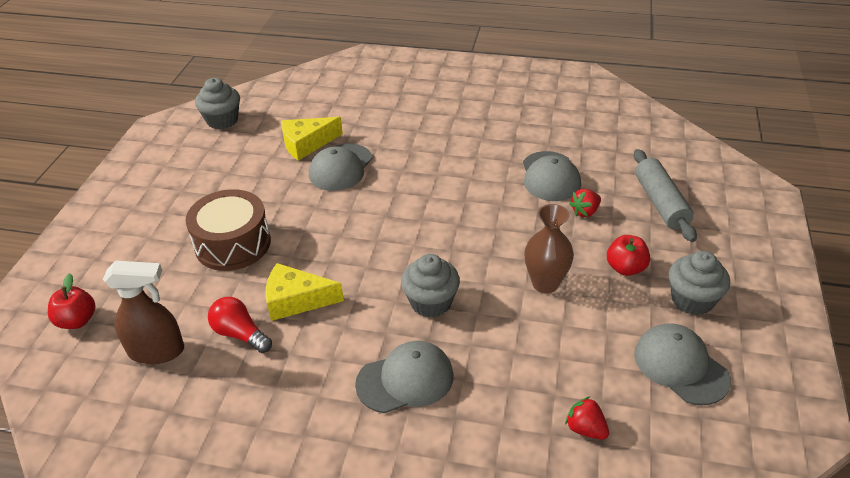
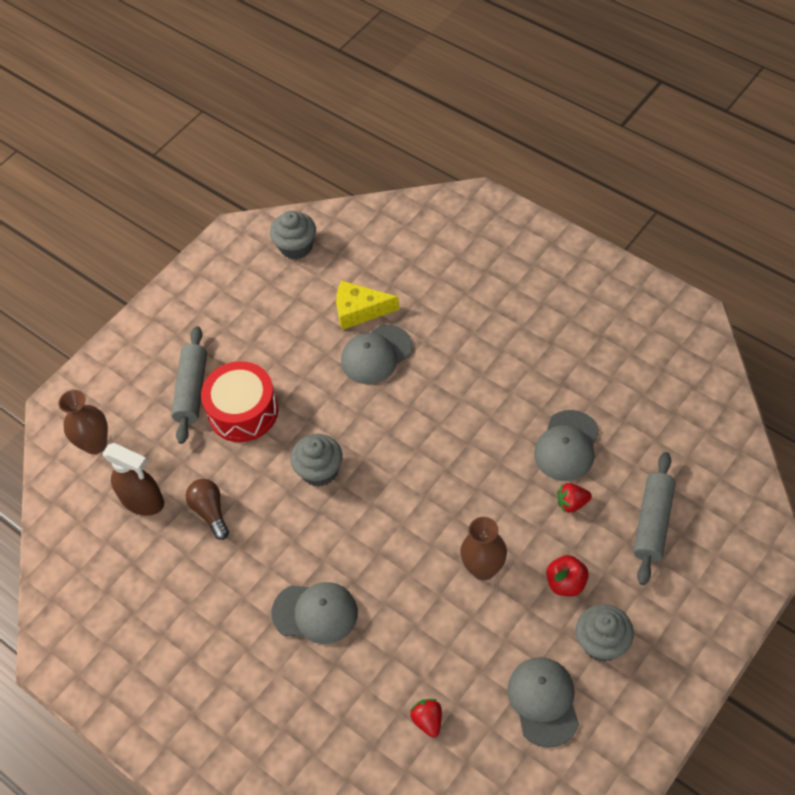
camera: 30 degrees right, 15 degrees up
(77, 320) = (95, 444): red apple -> brown vase
(170, 244) = (192, 390): none -> grey rolling pin
(233, 244) = (243, 411): brown drum -> red drum
(240, 334) = (210, 512): red light bulb -> brown light bulb
(296, 300) = (268, 496): yellow cheese -> none
(431, 302) = (375, 546): grey cupcake -> grey cupcake (319, 471)

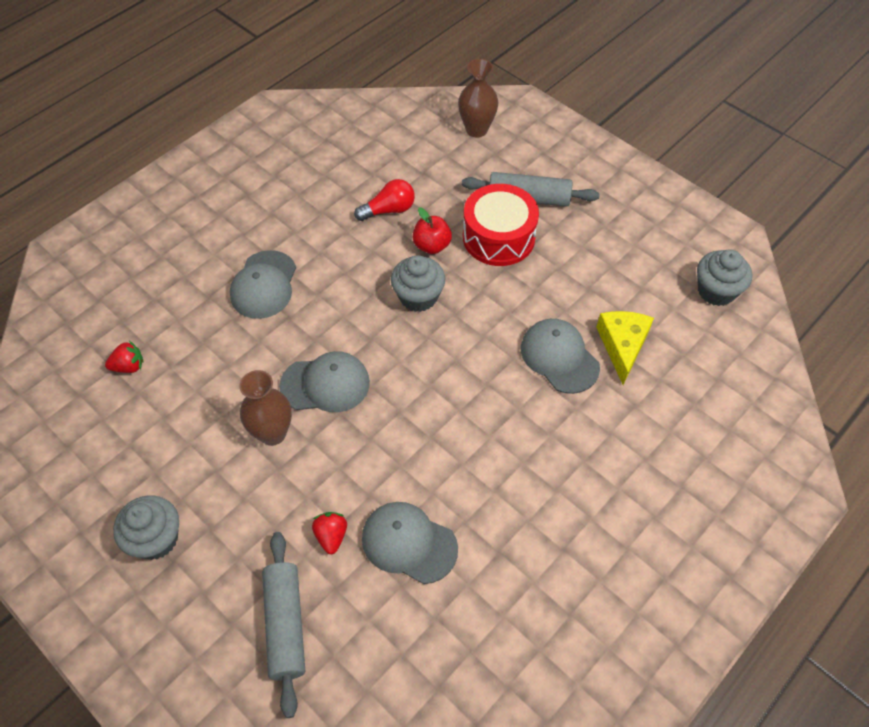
camera: 90 degrees right, 0 degrees up
(143, 501) = (410, 162): brown spray bottle -> none
(210, 512) = (389, 210): brown light bulb -> red light bulb
(543, 701) = (112, 470): grey cap -> grey cap (325, 384)
(566, 583) = (234, 513): red apple -> red apple (432, 245)
(652, 523) = (286, 625): grey rolling pin -> grey rolling pin turned 60 degrees clockwise

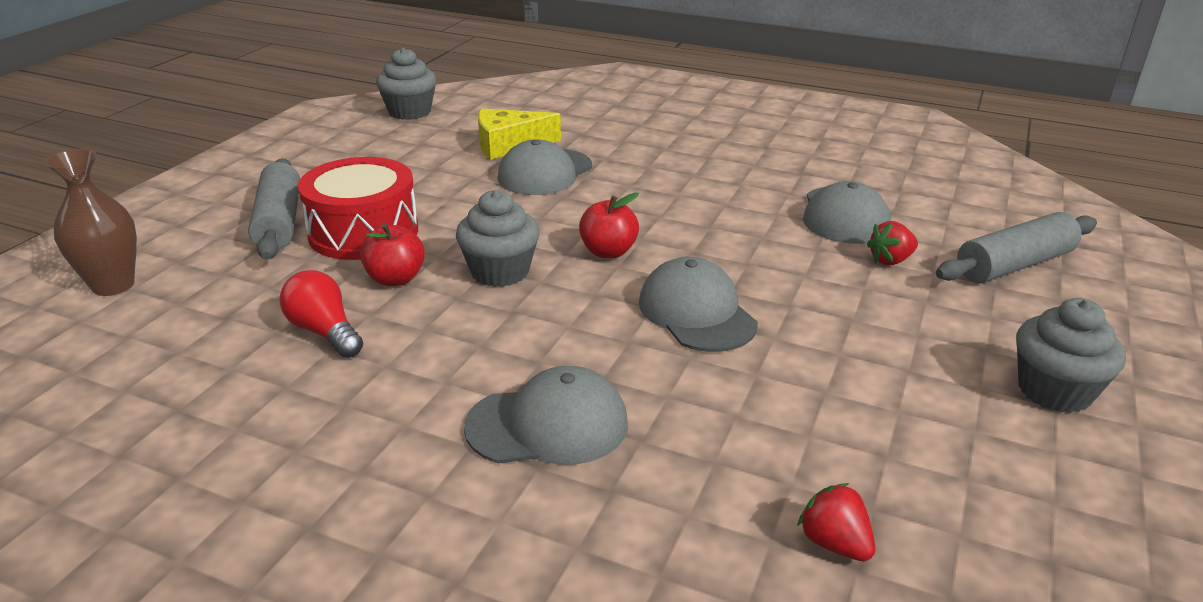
camera: 110 degrees left, 25 degrees down
(272, 433) = (808, 336): brown vase -> none
(419, 361) = (608, 252): none -> red apple

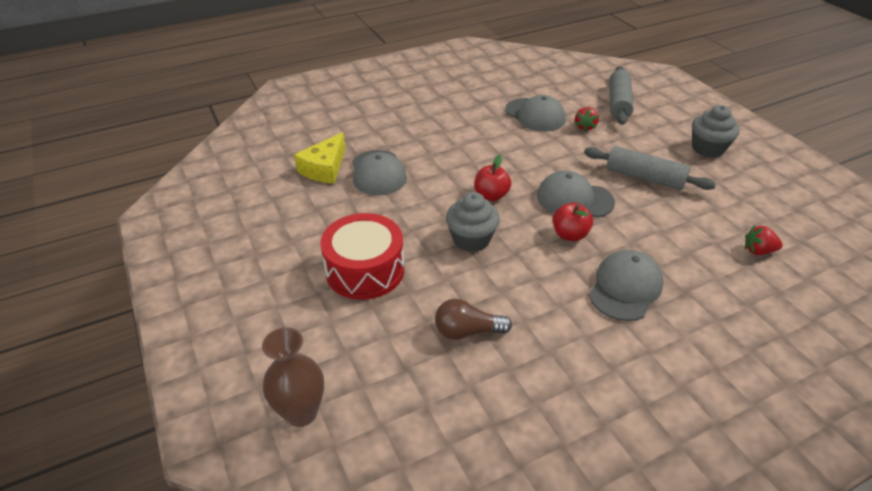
camera: 50 degrees left, 10 degrees up
(279, 222) = (306, 301): grey rolling pin -> grey rolling pin (644, 177)
(324, 332) = (467, 331): red light bulb -> brown light bulb
(395, 279) = (437, 280): red apple -> red apple (569, 235)
(409, 112) = (217, 182): grey cupcake -> none

